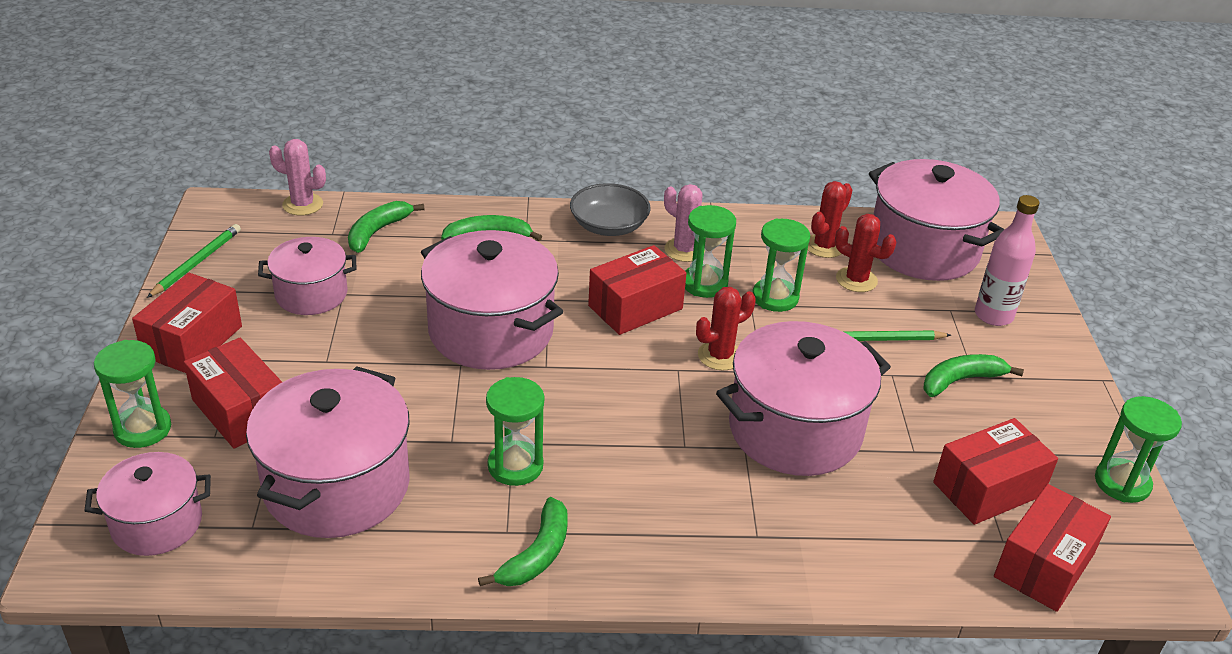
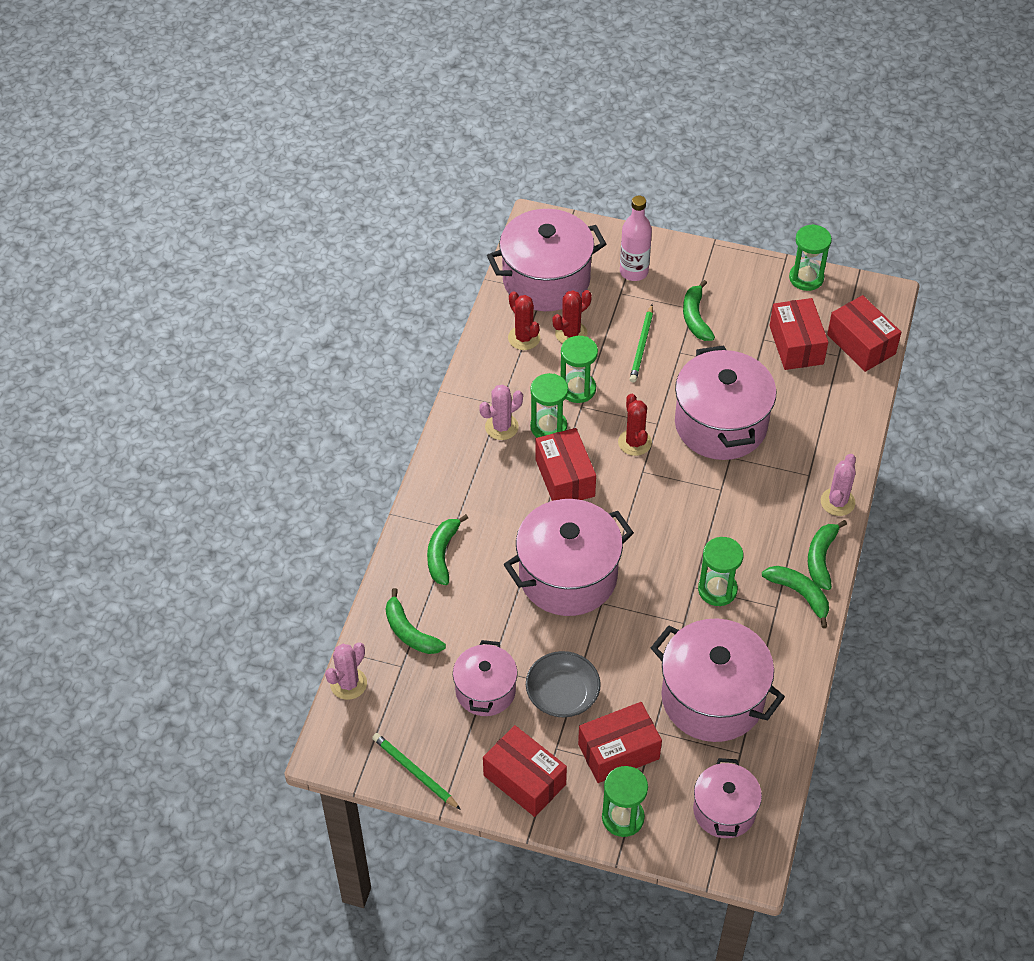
camera: 70 degrees left, 15 degrees up
(609, 225) = (452, 468): grey bowl -> grey bowl (562, 694)
(611, 571) = (821, 558): none -> green banana
(723, 576) = (837, 502): none -> pink cactus

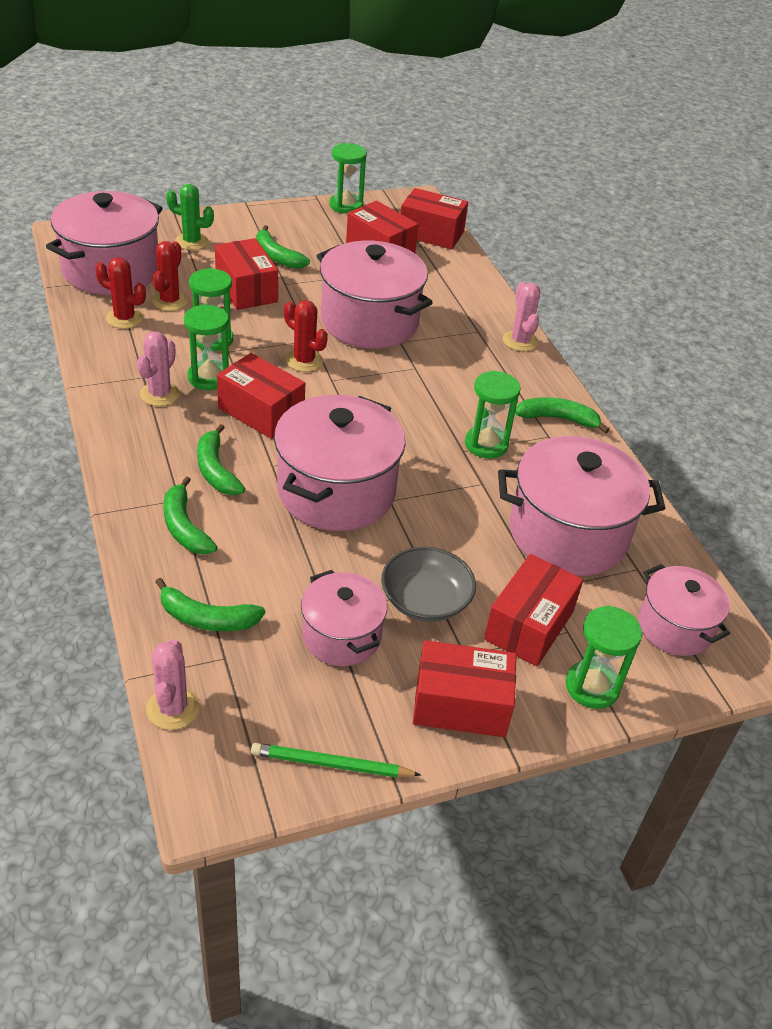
camera: 40 degrees left, 10 degrees down
(634, 272) = (192, 242): pink bottle -> green cactus
(642, 345) = (246, 289): green pencil -> red box
(821, 558) = (548, 385): green banana -> green banana (216, 470)

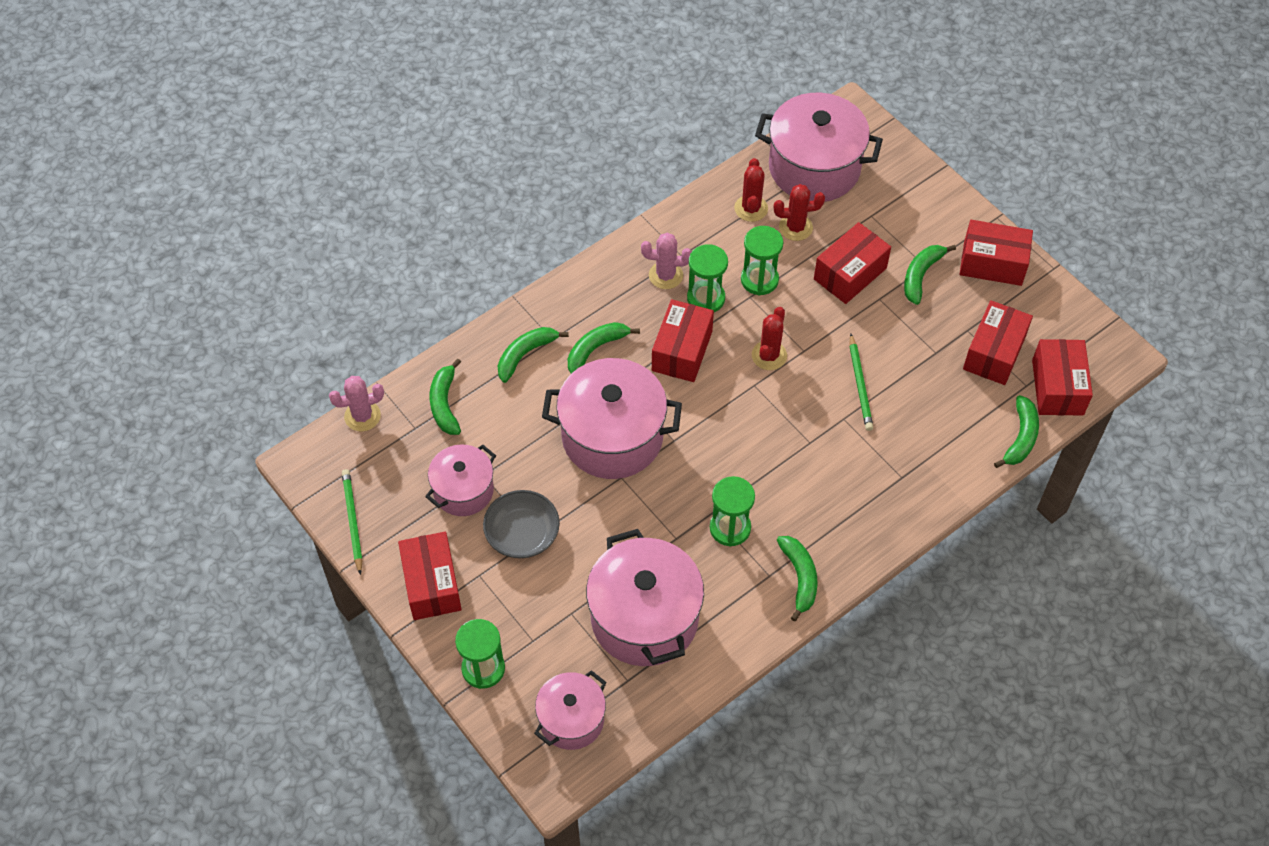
camera: 75 degrees right, 15 degrees up
(192, 242) = (900, 203): green cactus -> none
(346, 205) = (1058, 297): green hourglass -> none
(369, 322) = (860, 384): pink pot -> green pencil
(469, 264) = (1020, 438): none -> green banana
(520, 341) = (907, 517): pink cactus -> none
(529, 625) = (527, 611): red box -> red box (992, 263)

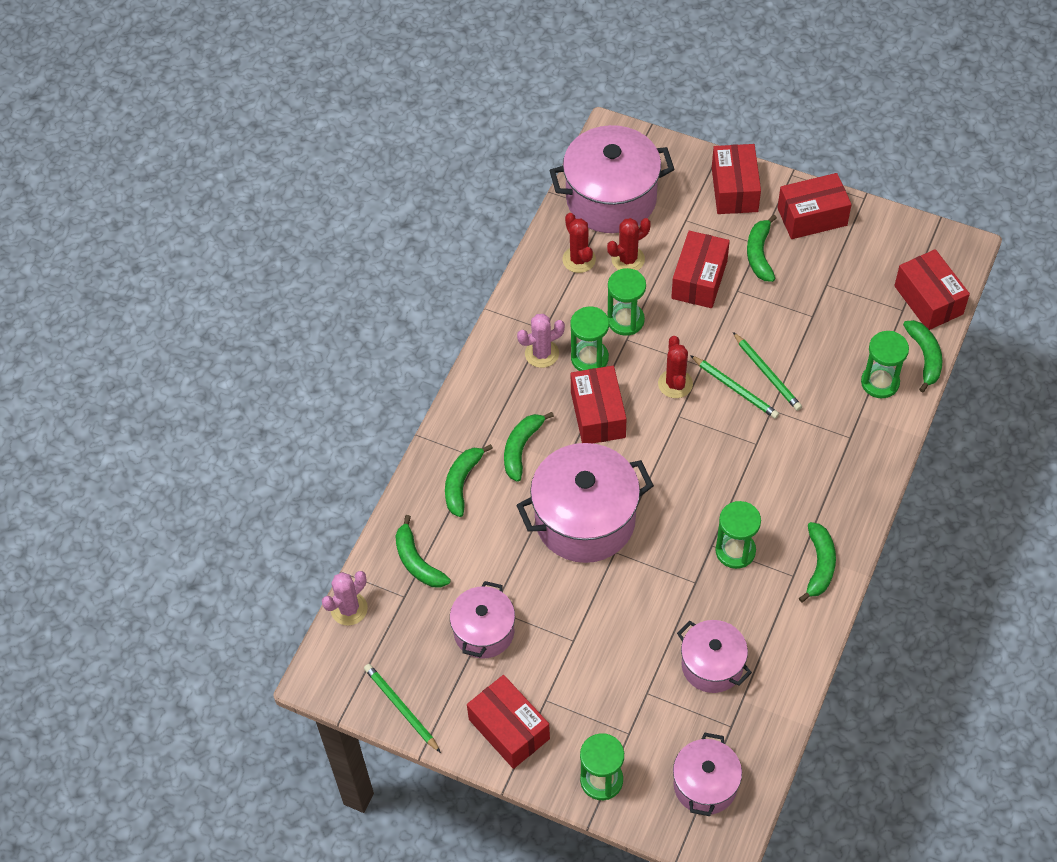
camera: 25 degrees left, 0 degrees up
(522, 534) = (560, 644): grey bowl -> none
(644, 618) = (712, 665): pink pot -> pink pot, size x0.59
(799, 578) = (819, 565): green banana -> green banana turned 45 degrees clockwise
(822, 384) = (735, 388): none -> green pencil
(962, 441) = (880, 382): none -> green hourglass
(994, 353) = (860, 294): red box -> red box (734, 189)

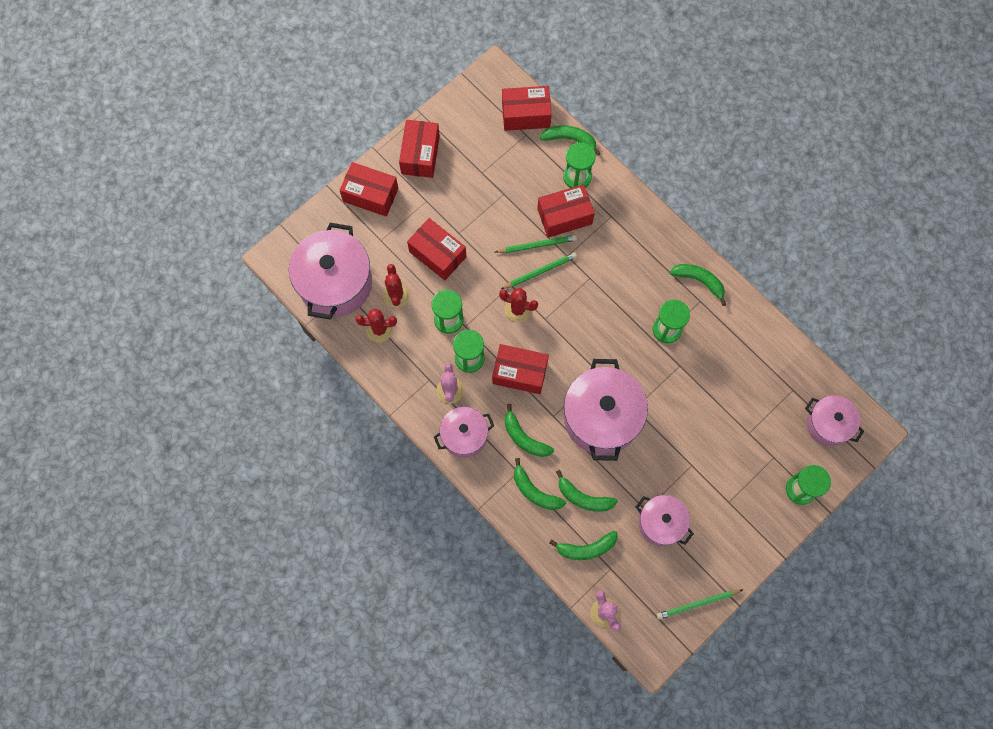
camera: 70 degrees left, 15 degrees up
(509, 729) = (741, 535): red box -> red box (564, 216)
(712, 665) = (745, 382): pink pot -> pink pot (464, 436)
(759, 254) = (435, 204): green banana -> green banana (583, 497)

